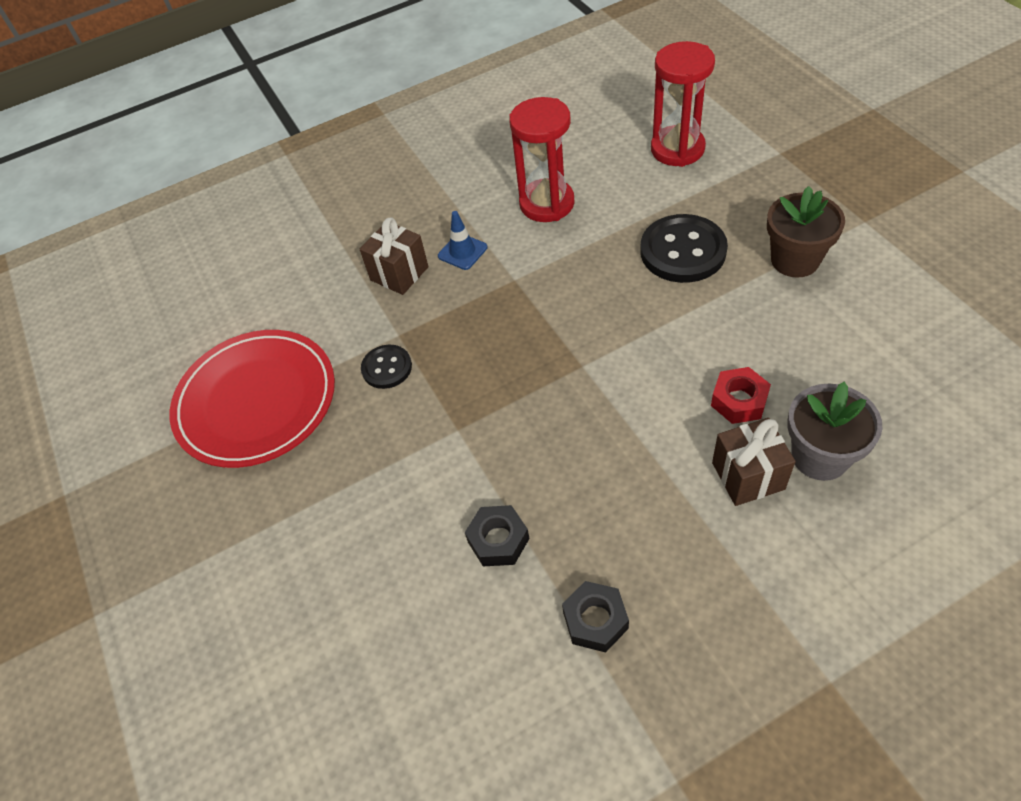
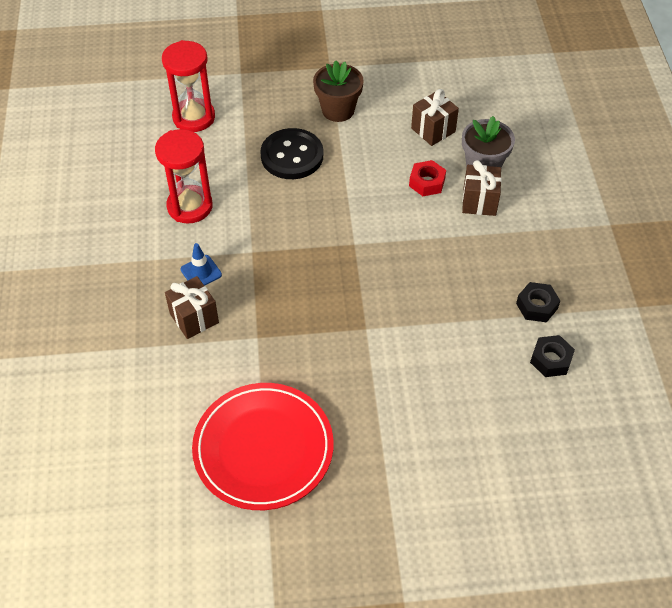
camera: 75 degrees left, 0 degrees up
(387, 368) = (285, 353): black button -> none
(498, 540) = (462, 334): black nut -> black nut (551, 360)
(844, 371) = (433, 130): none -> brown gift

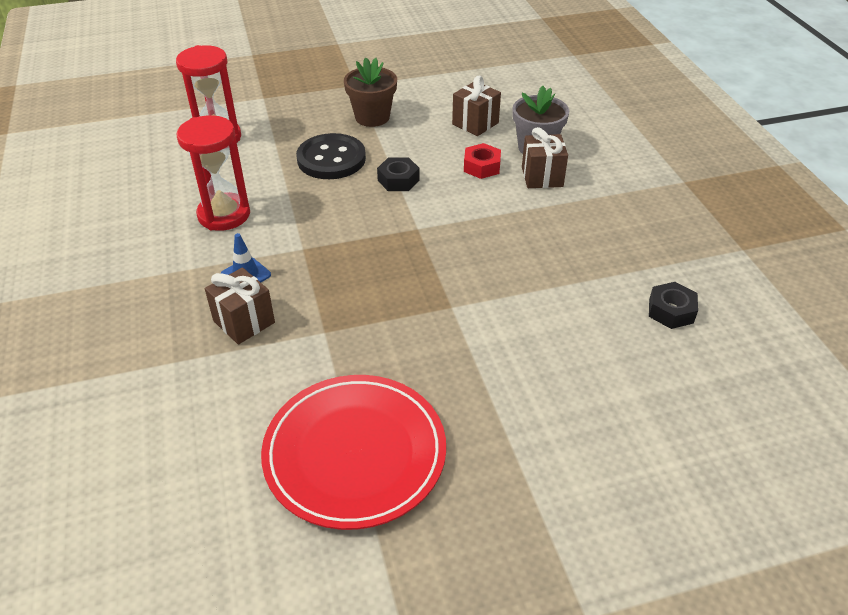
camera: 10 degrees left, 10 degrees down
(536, 306) = (636, 262): black nut -> black nut (398, 180)

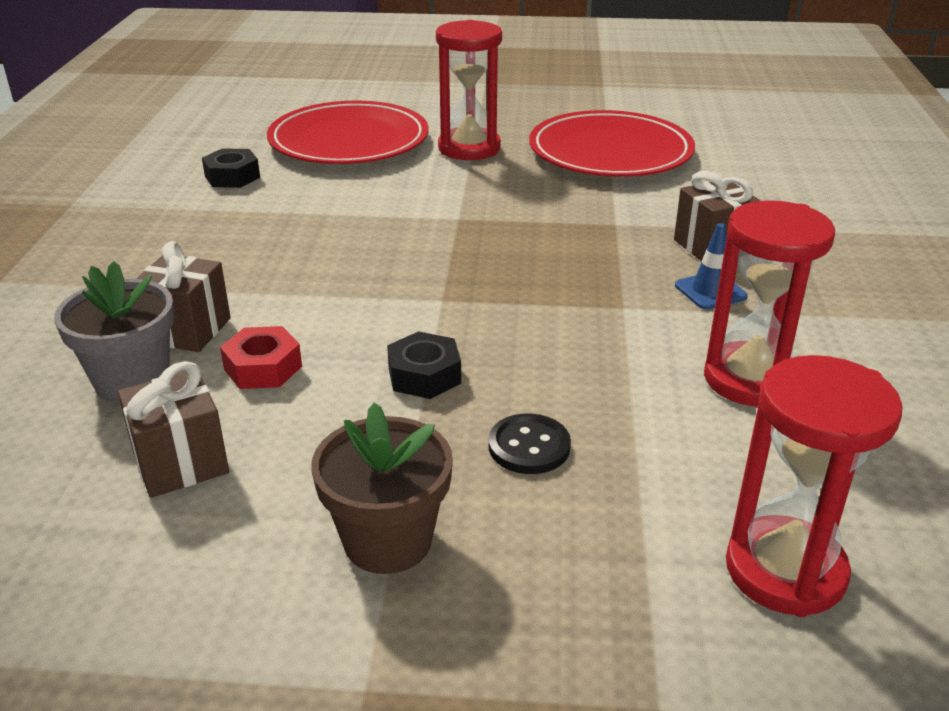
camera: 160 degrees left, 10 degrees down
(331, 159) = (529, 446): black button -> black button, size x0.56
(503, 418) = (469, 148): none -> red hourglass
(629, 398) = (349, 141): none -> red plate

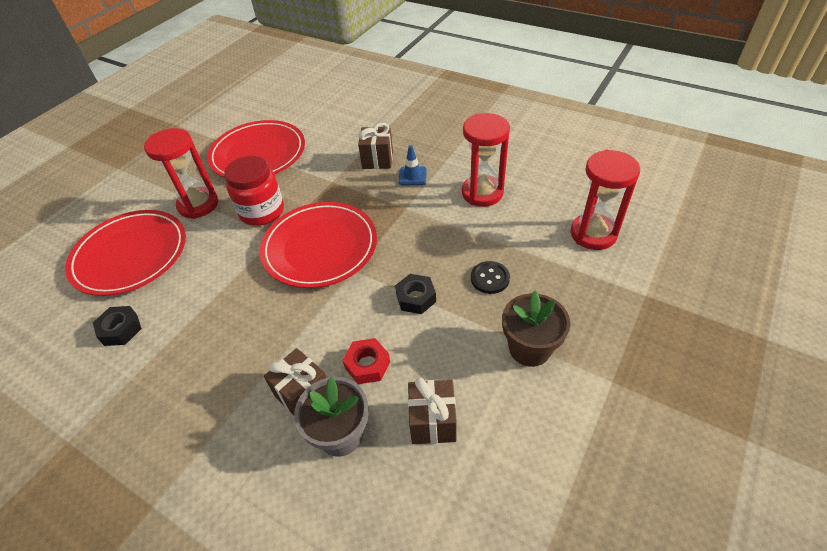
camera: 60 degrees left, 15 degrees up
(465, 258) = (320, 247): none -> red plate
(497, 193) = (262, 211): none -> red jar

